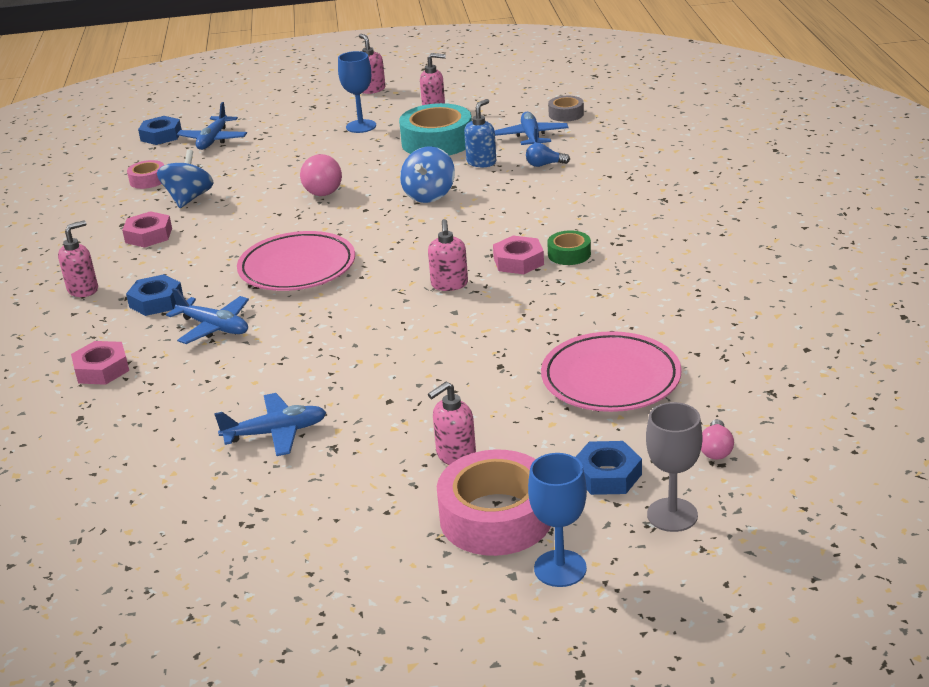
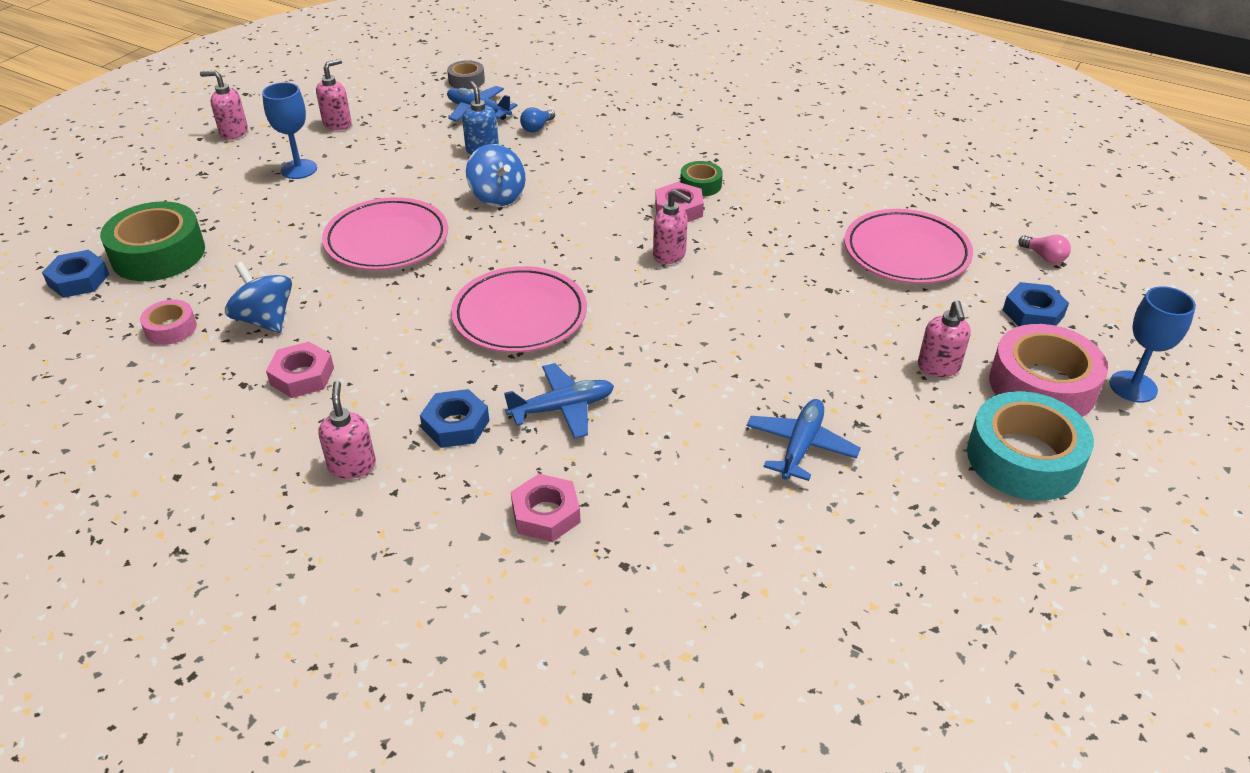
camera: 55 degrees left, 10 degrees up
(213, 140) = (158, 254): blue plane -> green tape
(321, 189) = (387, 240): pink light bulb -> pink plate
(437, 142) = (405, 150): turquoise tape -> turquoise tape (1023, 458)
(672, 515) = (1107, 311): grey goblet -> none

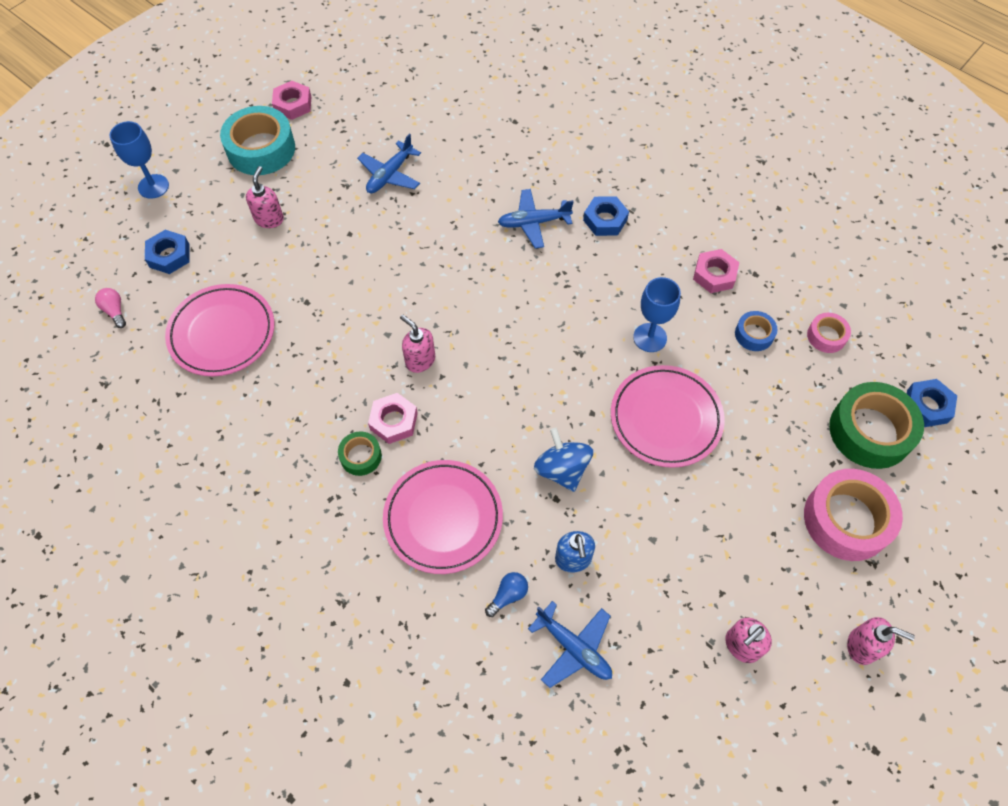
camera: 170 degrees left, 20 degrees up
(265, 320) = (754, 334): blue spinning top -> blue tape
(299, 169) = (769, 552): blue goblet -> blue goblet (650, 337)
(352, 466) = (670, 200): pink soap dispenser -> none
(466, 81) = (586, 734): grey tape -> none
(519, 315) = (554, 310): pink plate -> pink plate (443, 518)
(546, 514) = (553, 154): pink nut -> pink nut (293, 104)
(1042, 386) = (211, 195): pink tape -> pink tape (846, 519)

